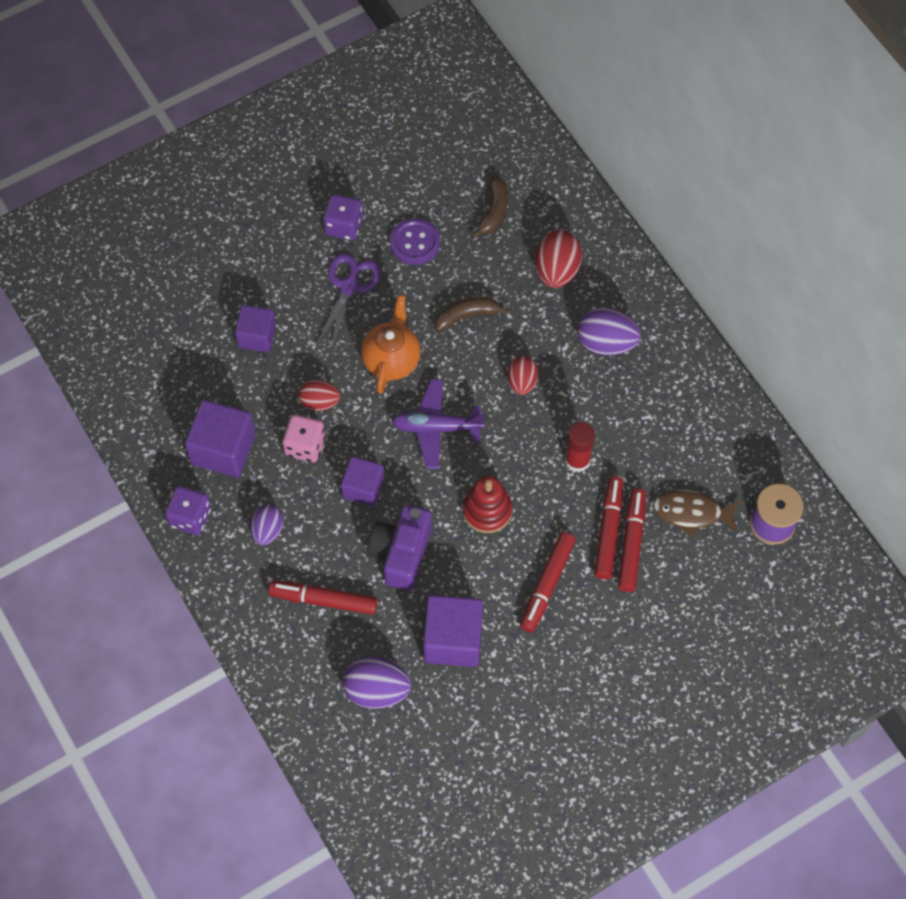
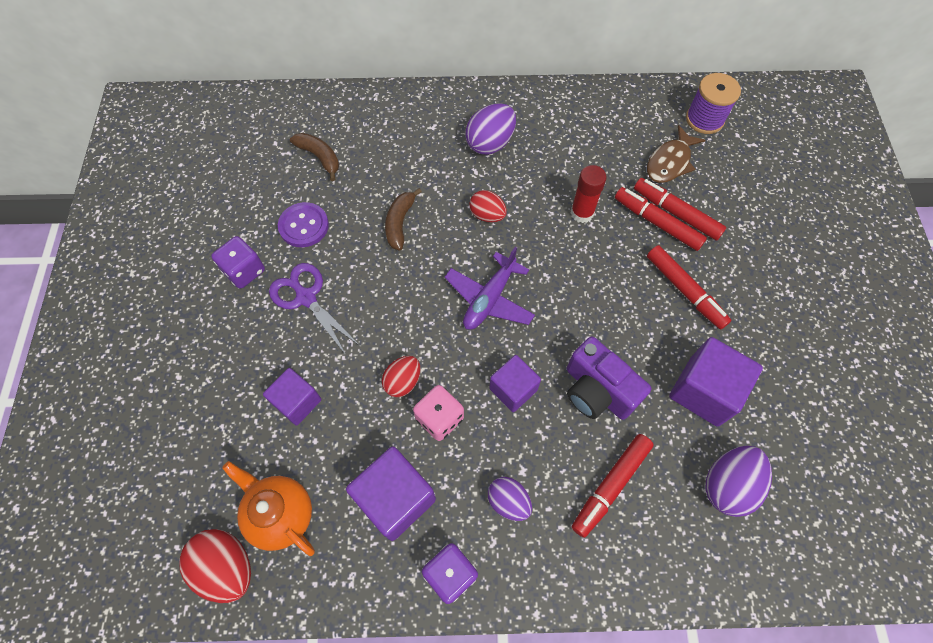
camera: 60 degrees left, 0 degrees up
(391, 360) = (401, 300): orange teapot -> orange teapot (281, 514)
(487, 510) = (591, 300): red stacking toy -> none
(557, 271) = (404, 143): red egg -> red egg (227, 567)

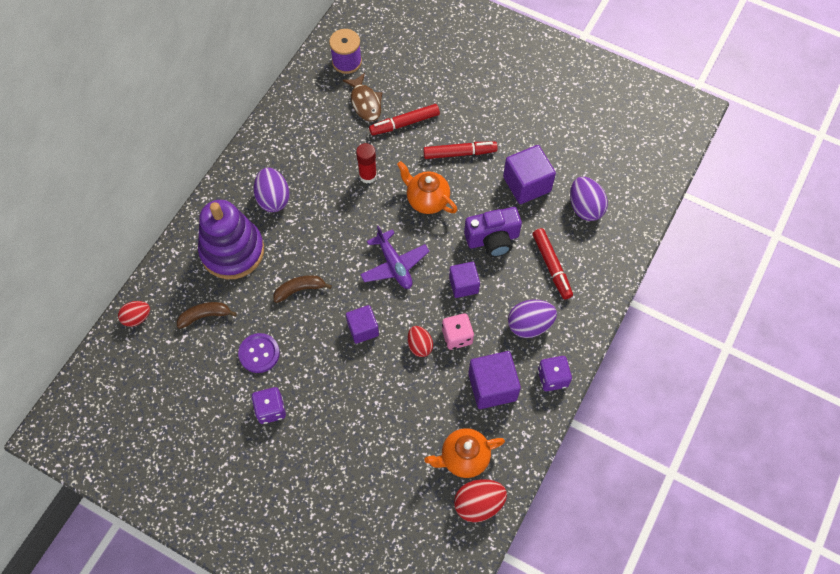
camera: 60 degrees left, 0 degrees up
(297, 402) = (394, 416): purple cube -> purple cube (363, 329)
(306, 297) = (319, 377): purple scissors -> none
(400, 223) = (300, 290): brown banana -> brown banana turned 120 degrees clockwise
(406, 141) = (232, 251): none -> purple stacking toy
(487, 215) = (331, 232): red egg -> red egg (137, 318)
(508, 501) = (529, 325): purple egg -> purple egg, size x1.53
(596, 289) = (427, 200): none -> orange teapot
(657, 223) = (404, 138): red marker -> none

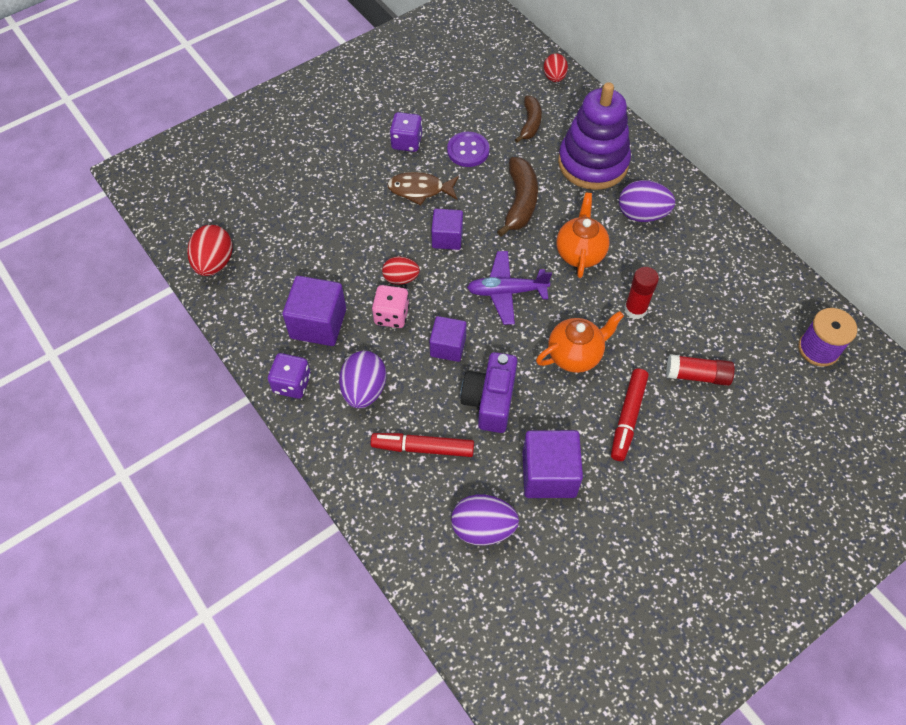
camera: 115 degrees right, 5 degrees down
(300, 290) = (520, 202): brown banana -> brown banana, size x1.51
(365, 102) = (745, 345): brown fish -> brown fish (420, 190)
(404, 123) = (697, 375): red marker -> red glue stick
(464, 458) = (264, 269): orange teapot -> orange teapot (580, 253)

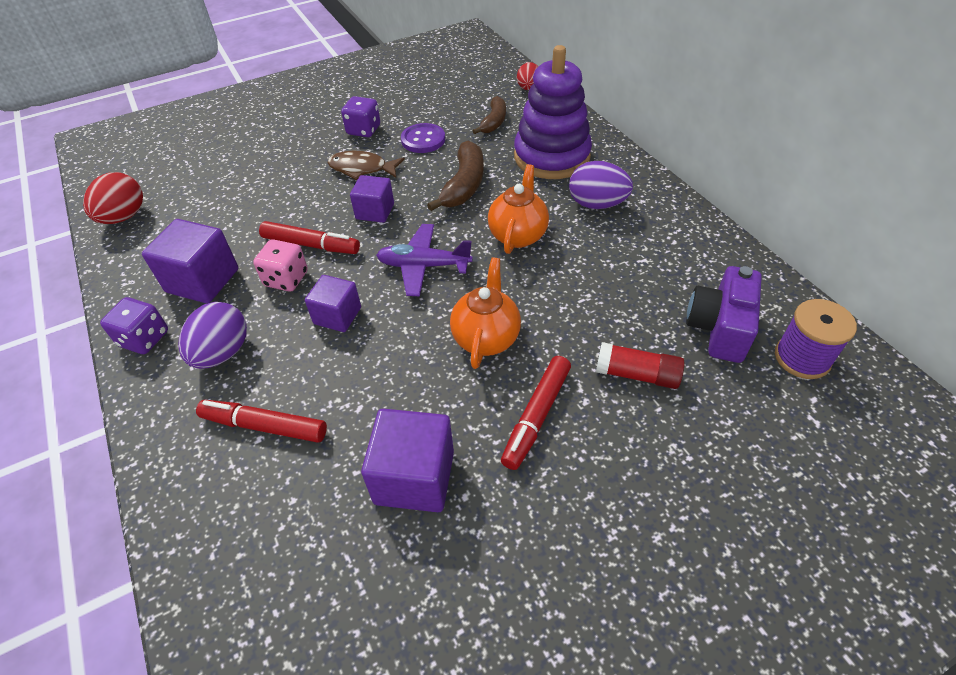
camera: 10 degrees right, 10 degrees down
(401, 278) = (311, 245): red egg -> red marker
(483, 528) = (304, 540): purple egg -> none
(490, 401) = (366, 379): purple camera -> purple camera (719, 328)
(575, 355) = (486, 338): orange teapot -> orange teapot turned 60 degrees counterclockwise
(635, 309) = (570, 295): red glue stick -> none

